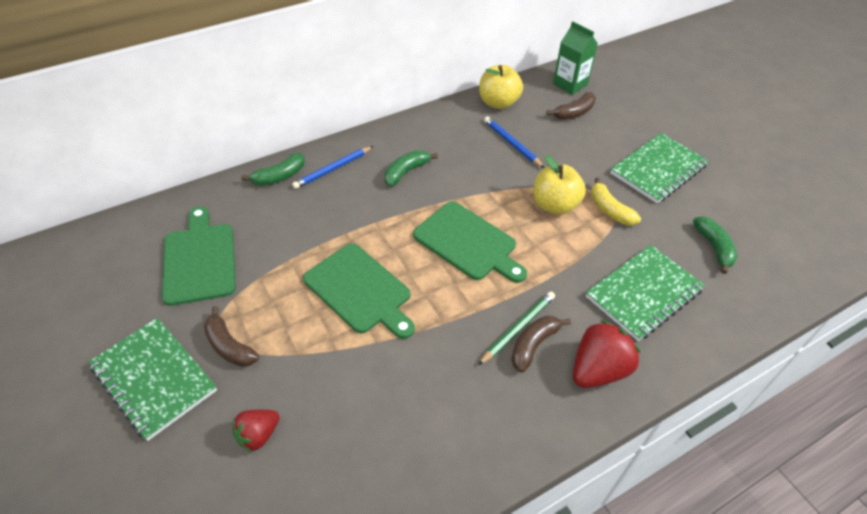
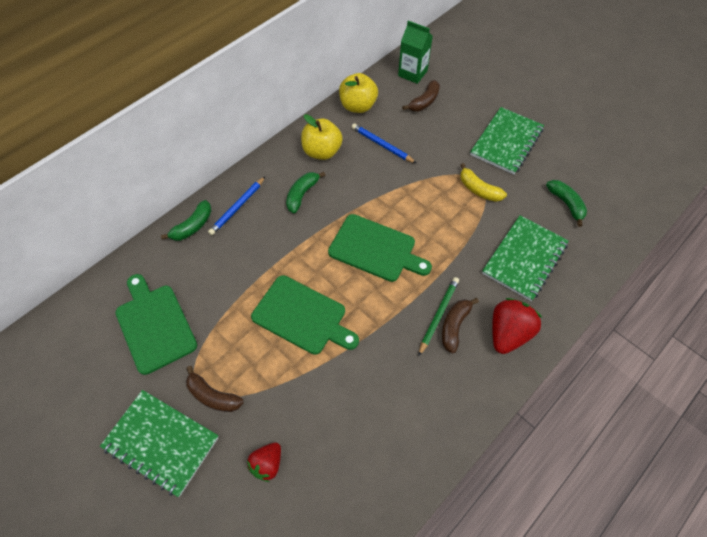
camera: 15 degrees left, 10 degrees up
(554, 205) = (434, 196): yellow apple -> yellow apple (322, 151)

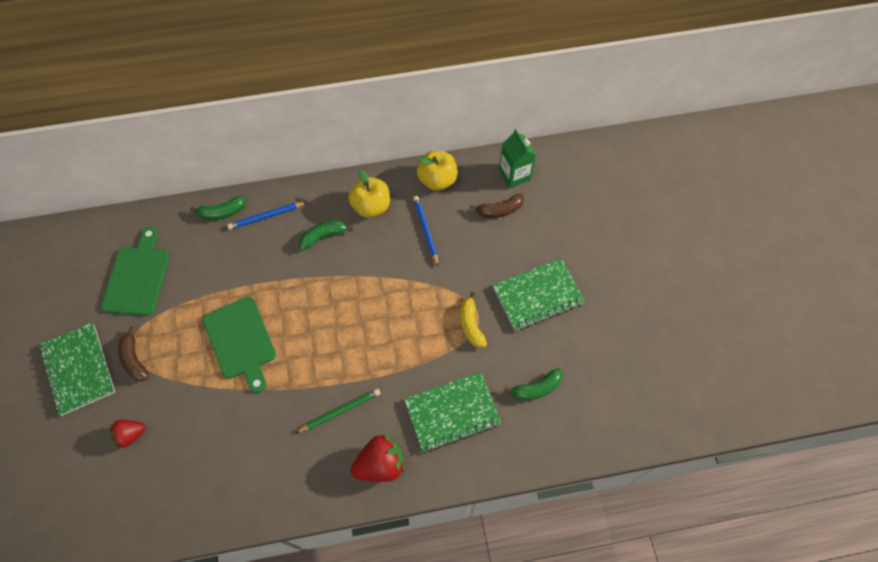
camera: 35 degrees right, 5 degrees up
(376, 249) = (340, 322): green cutting board -> none
(454, 326) = (344, 428): brown banana -> none
(566, 204) = (536, 388): green banana -> green banana turned 60 degrees clockwise

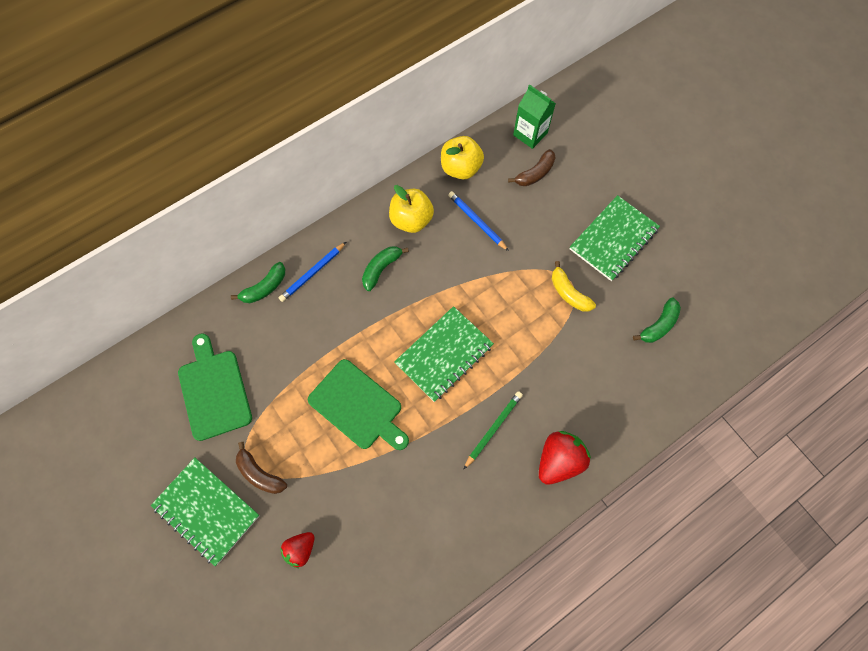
camera: 25 degrees left, 5 degrees up
(452, 412) = (596, 382): green notebook -> green notebook (444, 354)

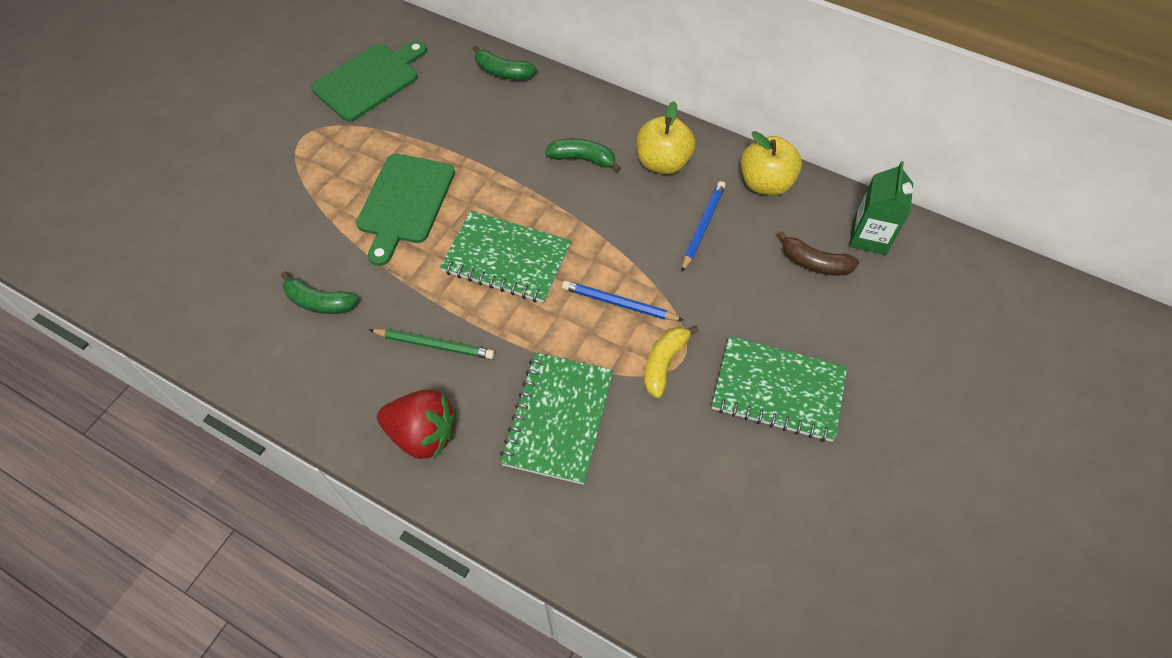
camera: 65 degrees right, 10 degrees down
(206, 511) = (242, 126): green notebook -> green notebook (558, 419)
(259, 473) = (295, 150): brown banana -> none
(300, 549) = (225, 216): red strawberry -> none
(312, 273) = (542, 103): blue pencil -> blue pencil (619, 303)
(658, 325) = (679, 495): green banana -> green banana (319, 302)

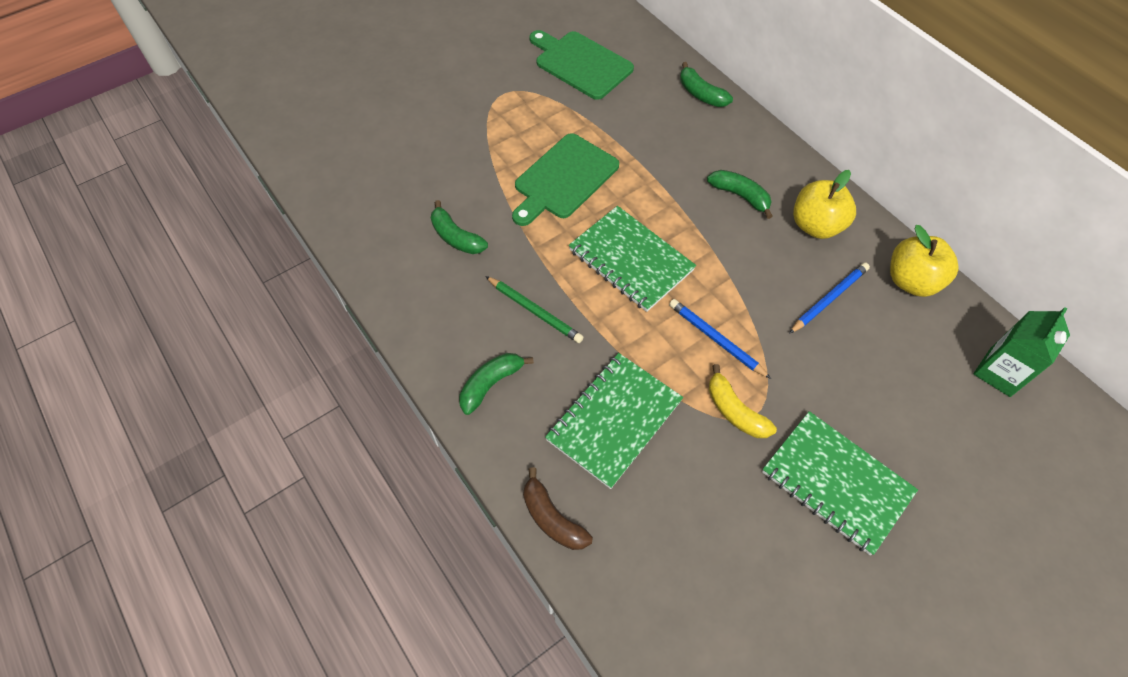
camera: 25 degrees right, 0 degrees up
(369, 80) = (580, 63): green cutting board -> green cutting board turned 120 degrees counterclockwise
(423, 434) = (491, 384): red strawberry -> green banana
(664, 363) = (734, 411): yellow banana -> yellow banana turned 90 degrees counterclockwise
(814, 263) = (928, 376): brown banana -> brown banana (552, 518)

